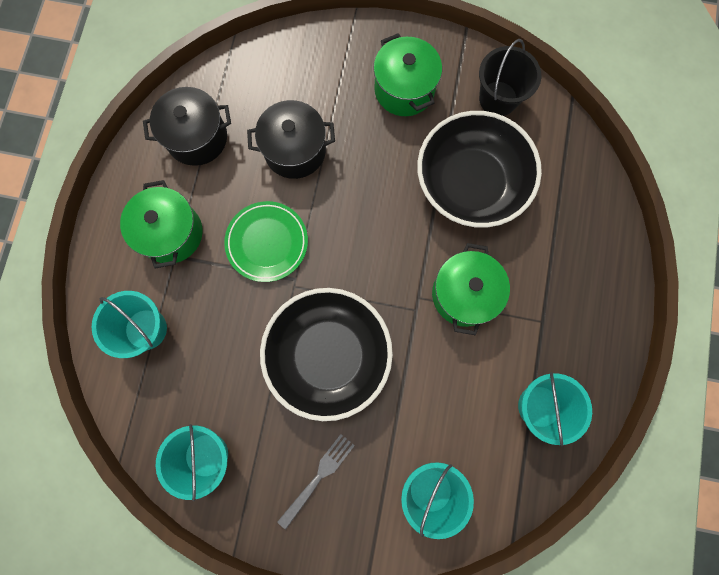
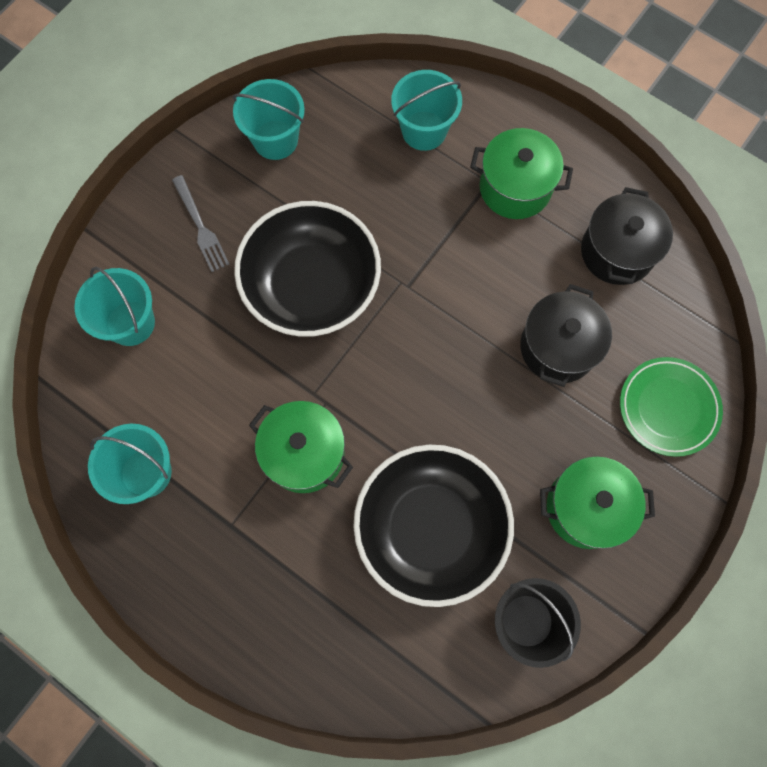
camera: 115 degrees right, 5 degrees down
(267, 243) = (461, 275): green plate -> green plate (668, 408)

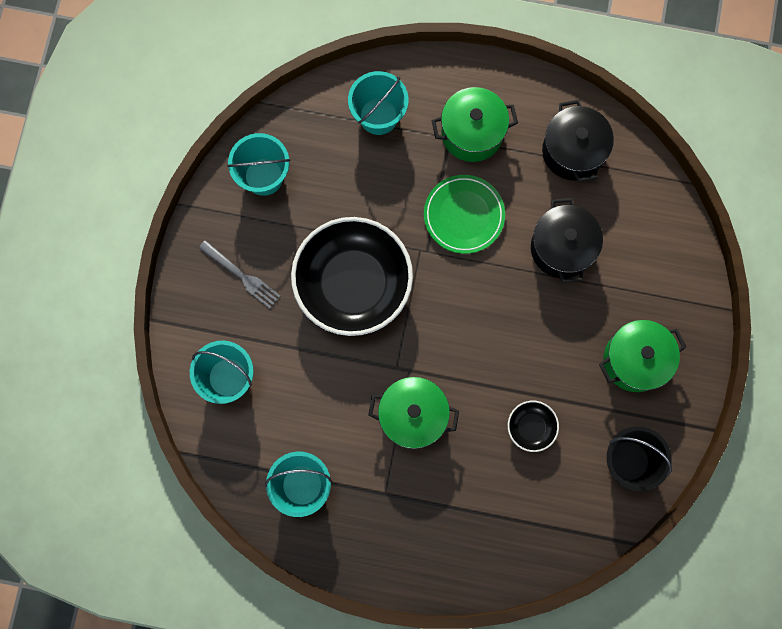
camera: 25 degrees left, 5 degrees up
(430, 528) = (531, 427): black bowl -> black bowl, size x0.42
(668, 408) = (661, 258): green plate -> green plate (464, 215)

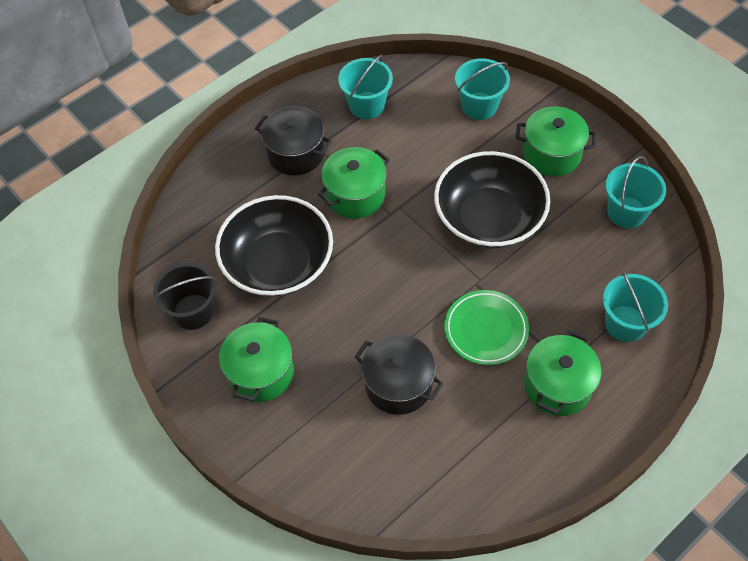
camera: 130 degrees right, 20 degrees down
(242, 276) = (551, 154): grey fork -> green pot
(531, 427) = (278, 264): black bowl -> black bowl, size x2.37
(572, 151) = (479, 457): black pot -> black pot (296, 153)

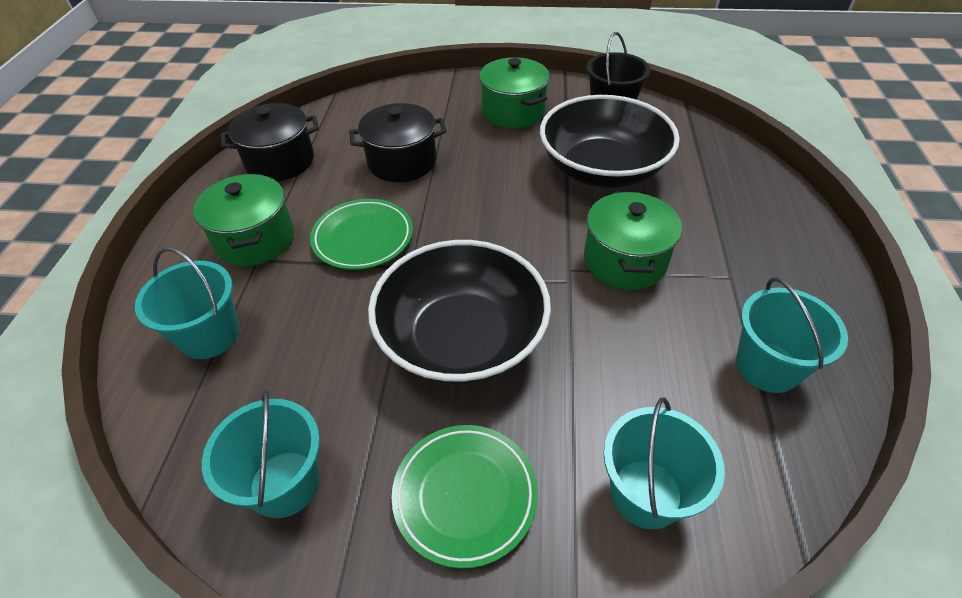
camera: 135 degrees right, 10 degrees down
(296, 153) = (738, 256): black pot -> black pot (280, 161)
(551, 154) = (465, 495): green pot -> green plate

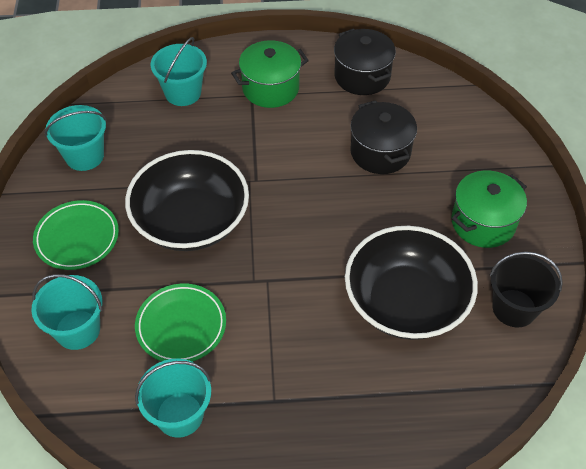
camera: 80 degrees right, 5 degrees up
(363, 238) = (282, 147): green plate -> green plate (181, 326)
(624, 261) = (282, 319): green pot -> none

